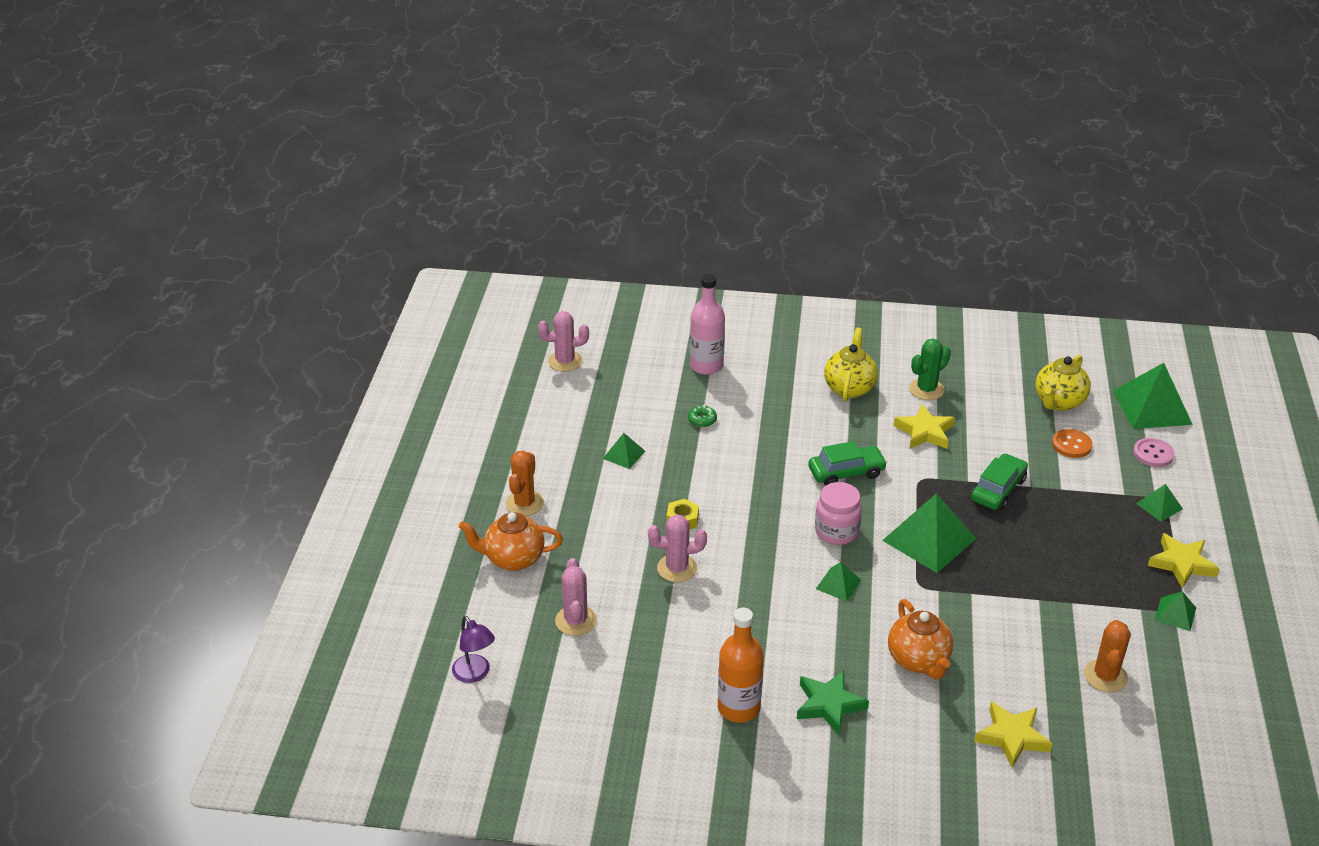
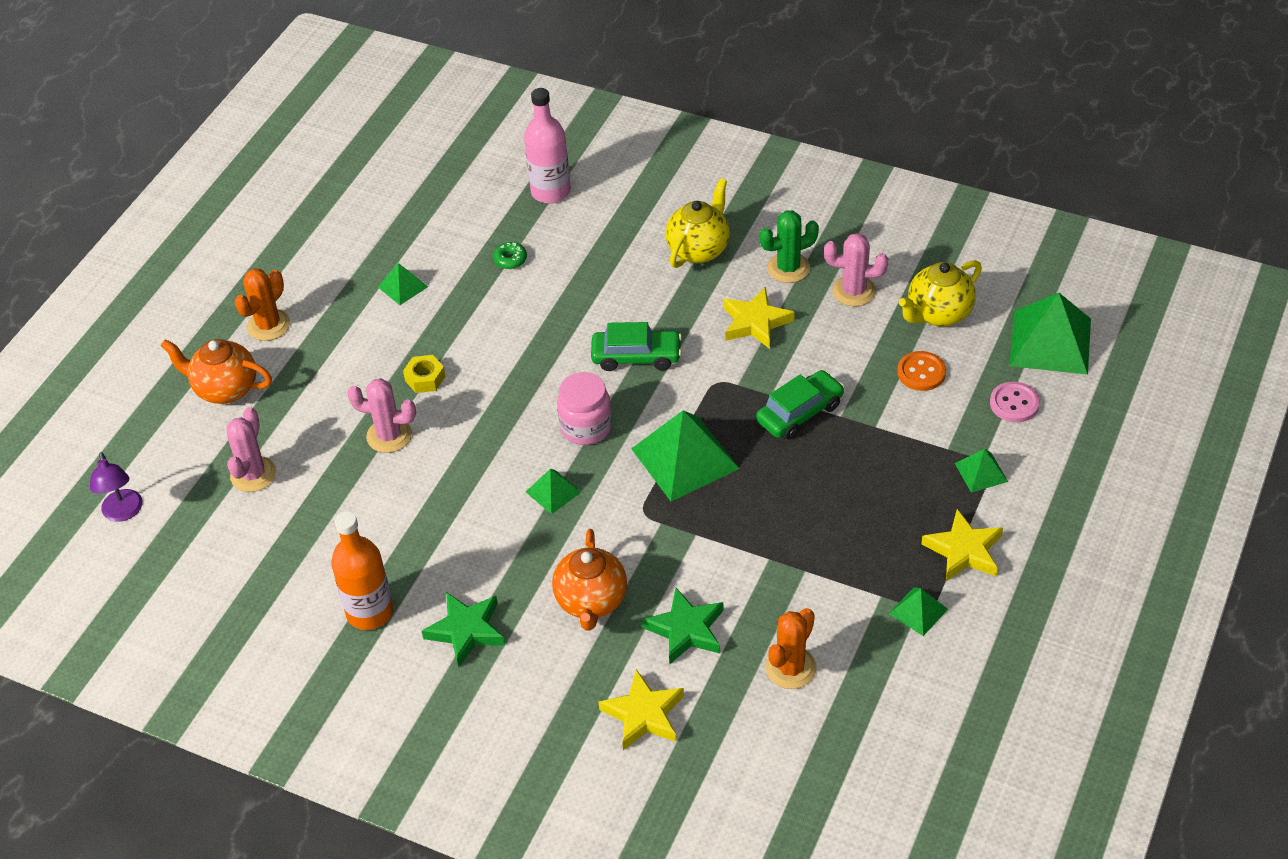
camera: 20 degrees right, 10 degrees up
(565, 361) = (397, 158): pink cactus -> pink cactus (854, 291)
(1007, 665) = (686, 630): none -> green star

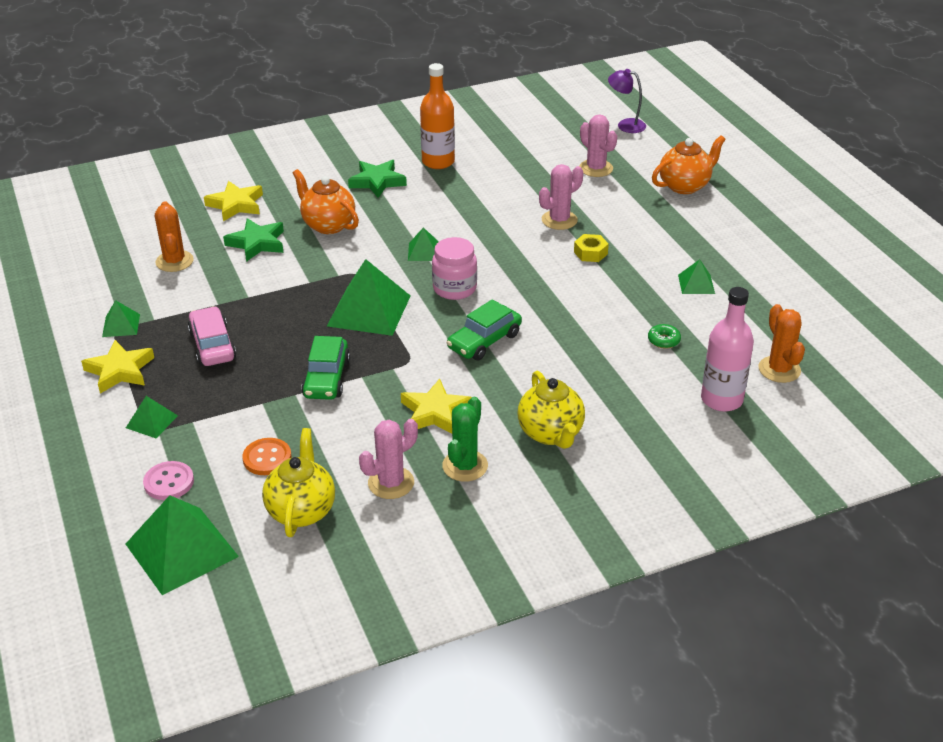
camera: 130 degrees right, 10 degrees down
(268, 325) = (726, 221): orange cactus -> orange cactus (779, 369)
(857, 520) = (212, 345): none -> pink car

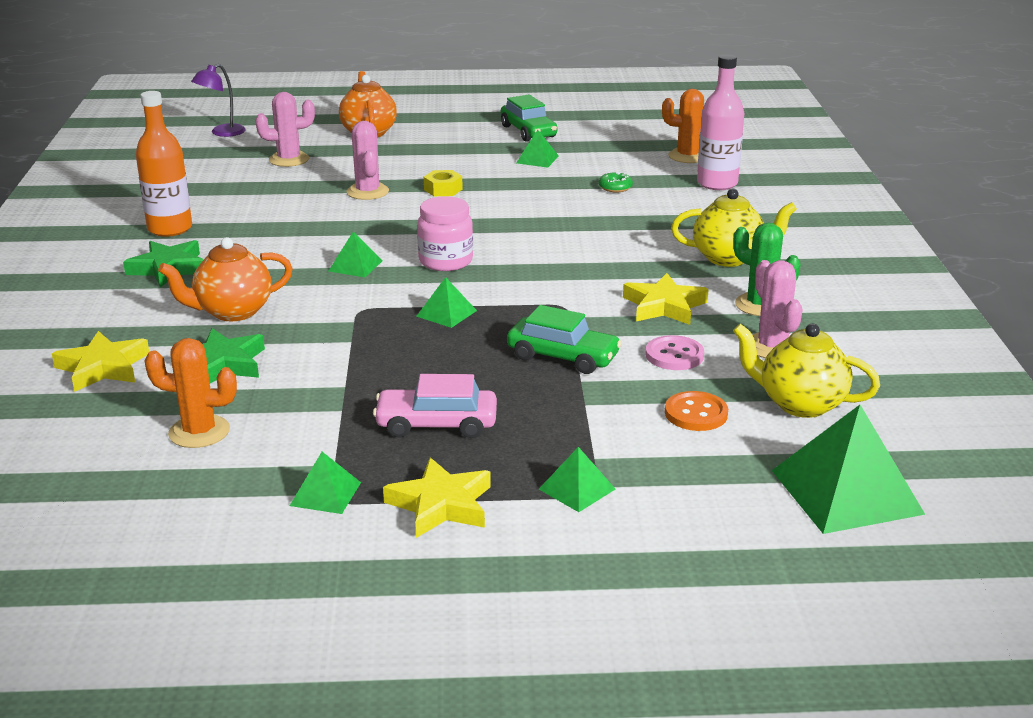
camera: 70 degrees left, 10 degrees down
(169, 482) = (712, 488): pink button -> pink button (674, 355)
(369, 310) = (446, 313): green pyramid -> green pyramid, size x0.50
(484, 341) = (556, 262): green car -> green car (528, 131)

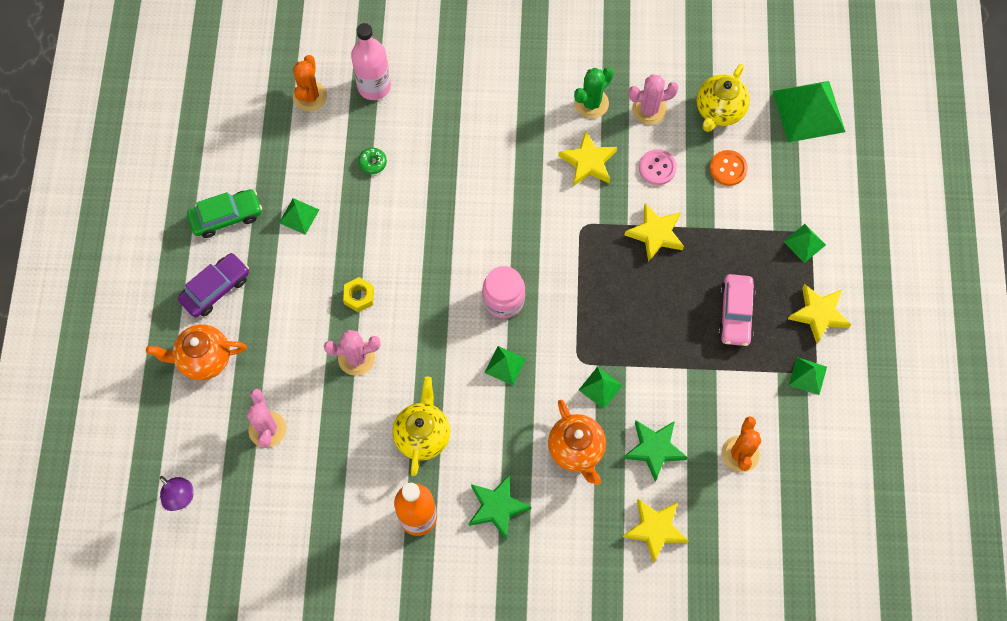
camera: 85 degrees left, 40 degrees up
(446, 132) = (216, 289): none -> purple car
(446, 313) = (589, 302): green pyramid -> green pyramid (600, 387)
(563, 357) = (655, 234): green car -> yellow star
(729, 258) = (516, 107): yellow teapot -> yellow teapot (422, 435)

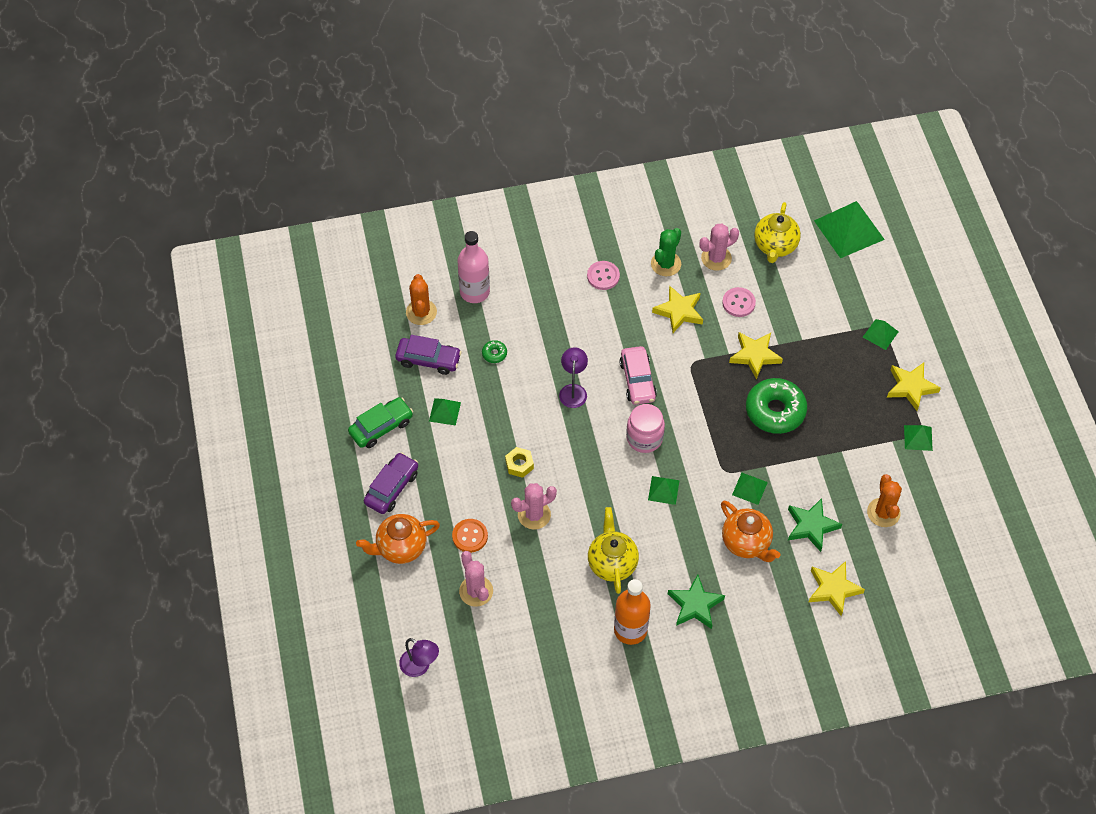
camera: 15 degrees left, 10 degrees down
(300, 152) = (428, 360): none -> purple car
(444, 226) = (573, 390): none -> purple lamp
(518, 101) = (603, 276): none -> pink button
(657, 304) = (775, 411): none -> green donut
(728, 168) = (797, 290): orange button -> orange button (470, 536)
(735, 314) = (842, 403): pink car -> pink car (637, 380)

